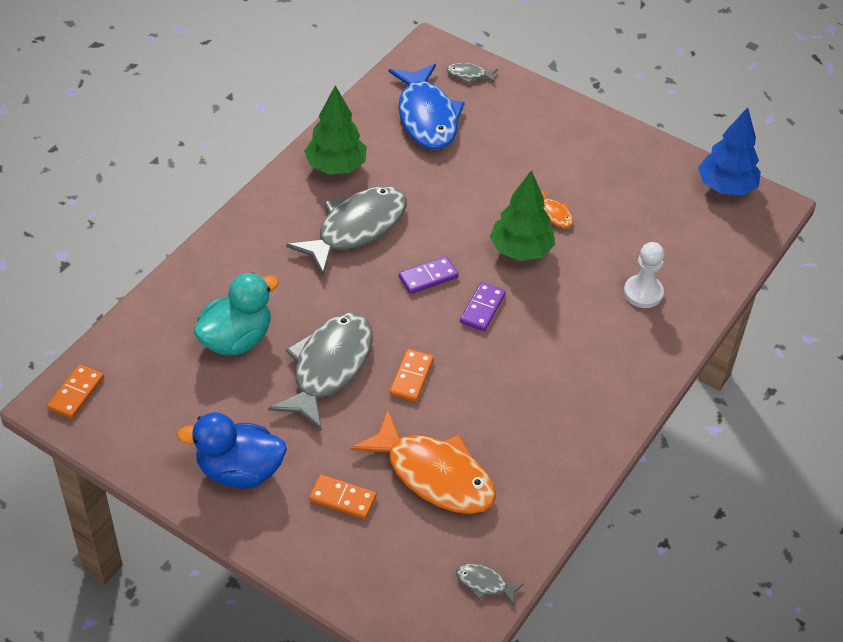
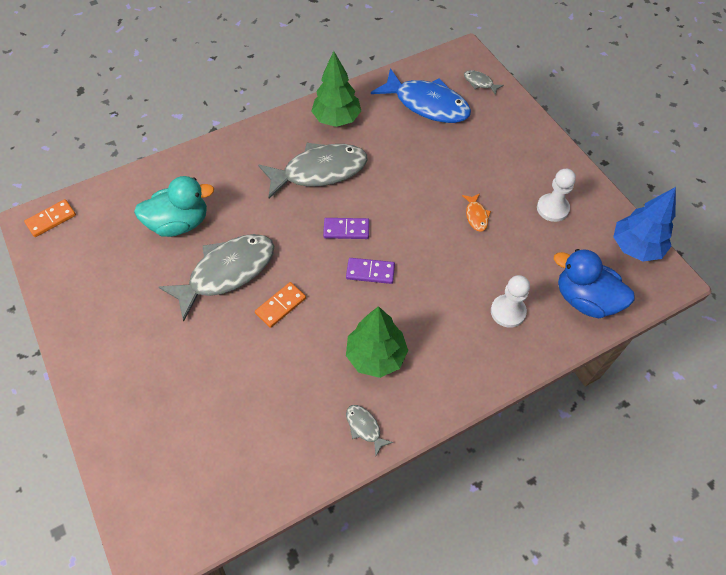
camera: 30 degrees right, 10 degrees up
(239, 471) = (111, 327): blue duck -> blue duck (585, 299)
(342, 498) = (164, 383): orange domino -> none
(427, 117) = (427, 104): blue fish -> blue fish turned 75 degrees counterclockwise
(434, 475) = (243, 396): orange fish -> none
(482, 308) = (370, 272): purple domino -> purple domino turned 45 degrees clockwise
(484, 584) = (217, 512): grey fish -> grey fish (364, 427)
(521, 250) = (431, 236): green tree -> green tree (376, 356)
(625, 179) = (552, 208): none -> white pawn

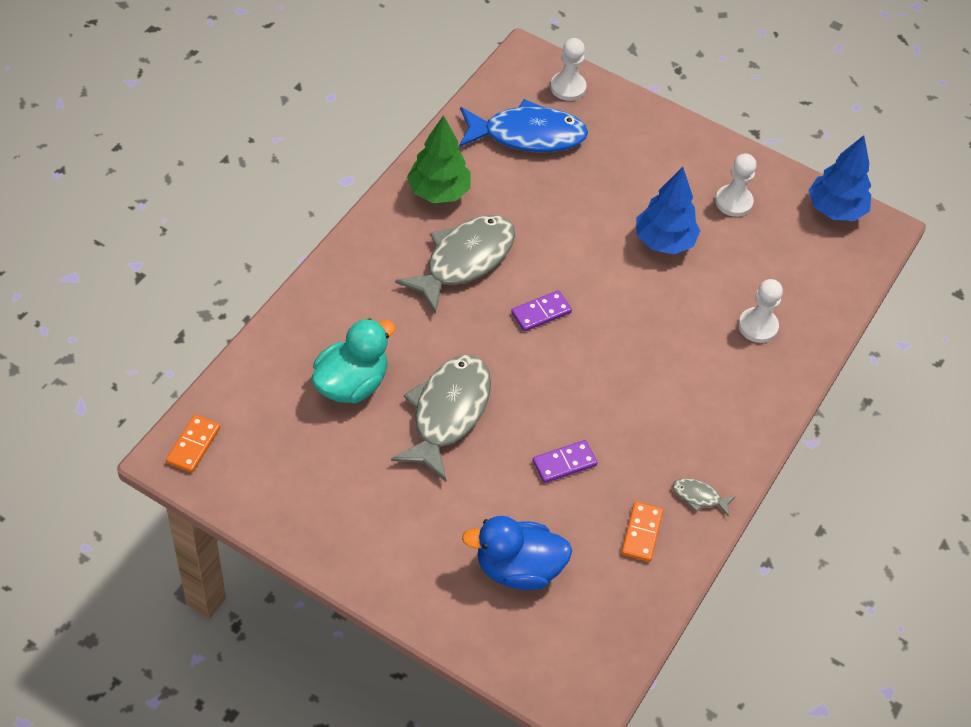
camera: 35 degrees left, 5 degrees down
(280, 306) = (531, 421): orange domino -> orange domino (641, 533)
(370, 272) = (598, 346): purple domino -> purple domino (564, 463)
(376, 356) = (662, 426): green tree -> none
(476, 216) = (664, 241): orange fish -> blue tree
(479, 83) = (568, 87): grey fish -> white pawn
(585, 299) = (820, 282): blue duck -> blue duck (518, 568)

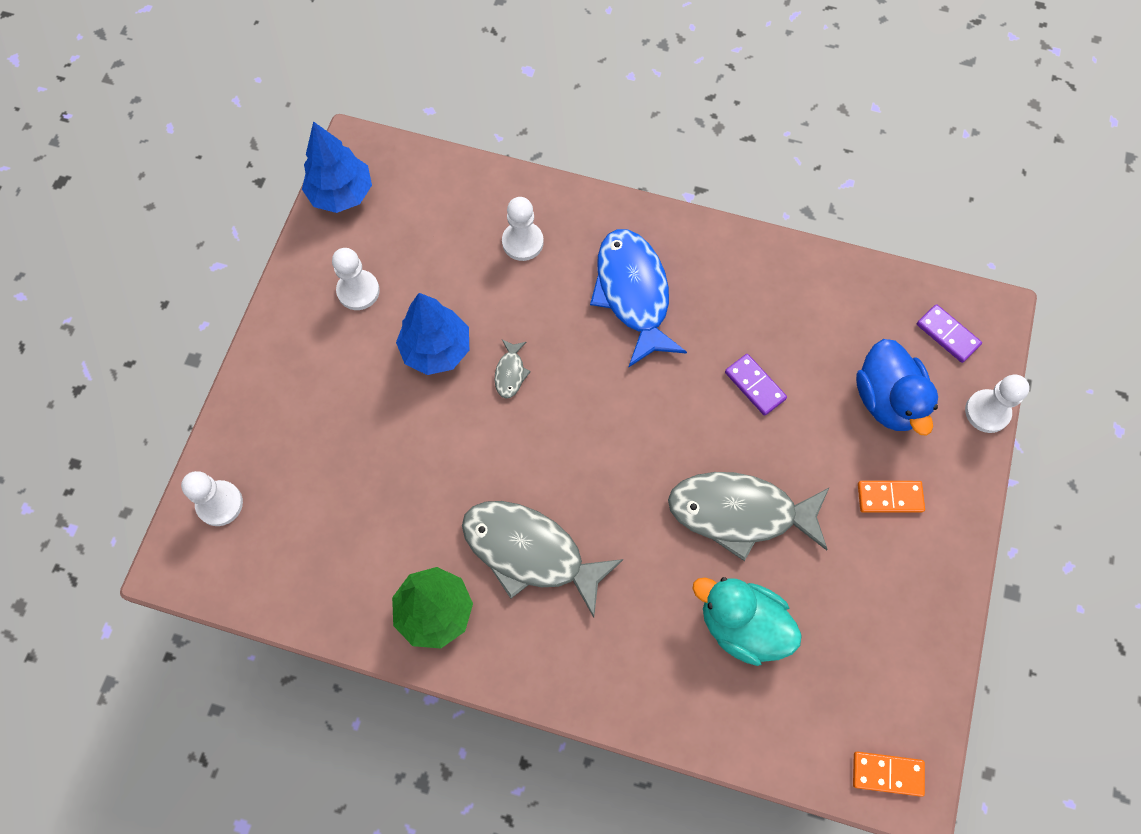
camera: 100 degrees left, 15 degrees up
(478, 654) = (987, 412): none -> white pawn
(528, 135) = (313, 531): blue fish -> blue fish (633, 293)
(541, 312) = (576, 452): purple domino -> purple domino (947, 335)
(641, 533) = (803, 301): orange domino -> orange domino (889, 497)
(699, 497) = (744, 260): grey fish -> grey fish (510, 373)

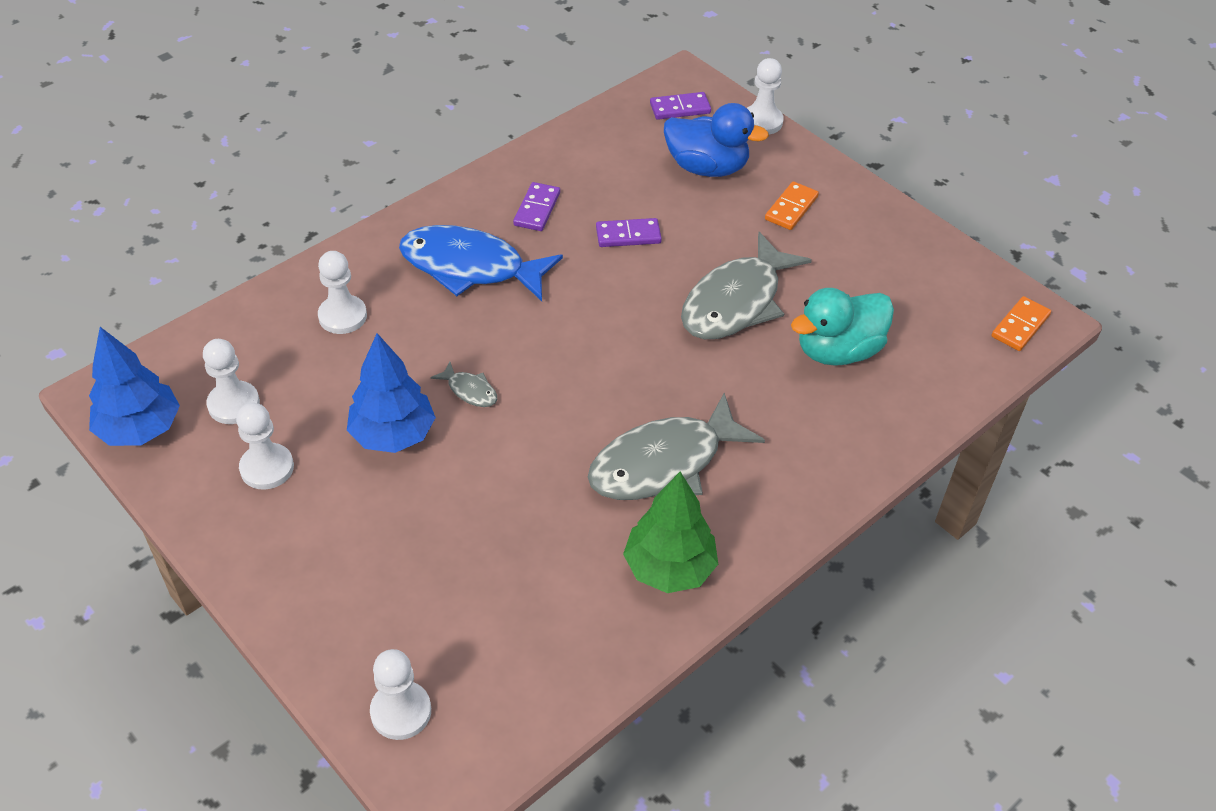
camera: 60 degrees left, 20 degrees down
(398, 232) = (233, 404): none -> white pawn
(732, 300) = (537, 209): none -> purple domino

